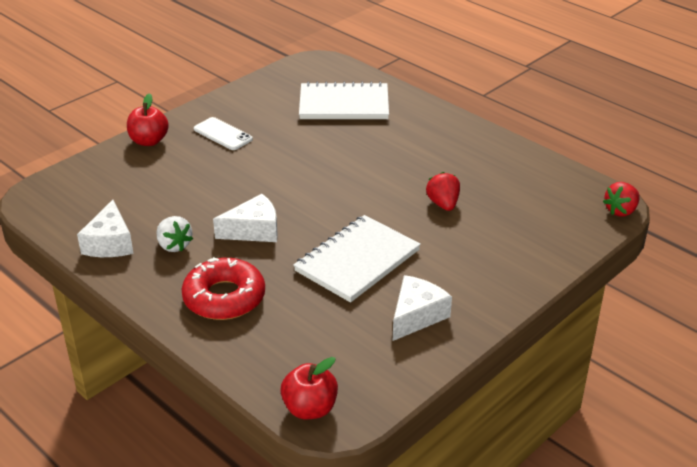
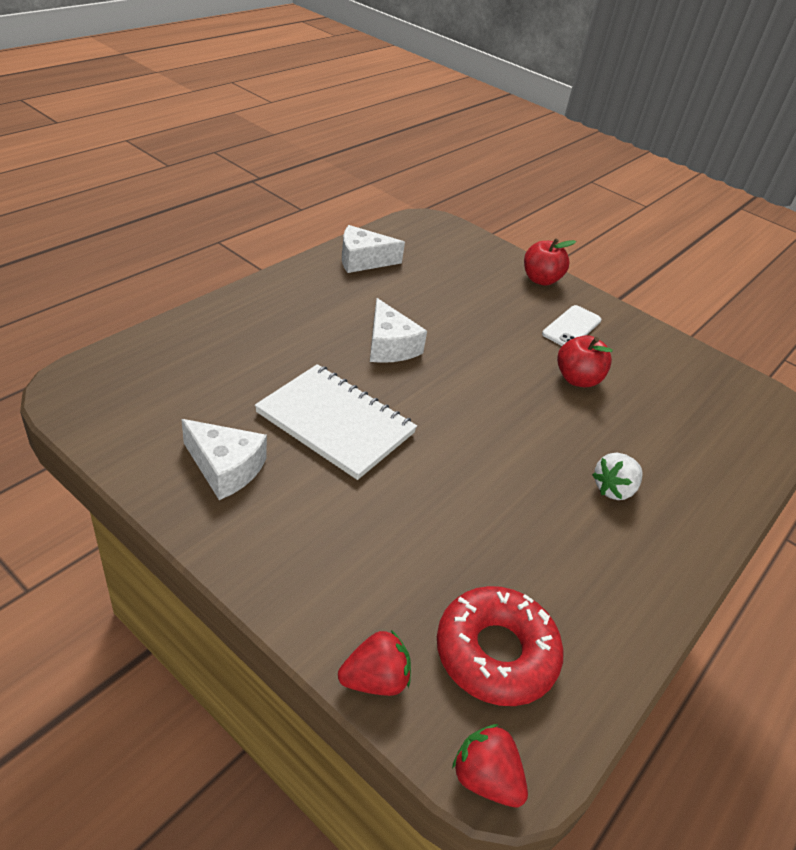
camera: 80 degrees right, 5 degrees up
(174, 245) = (360, 295): white strawberry -> white strawberry (613, 489)
(224, 297) = (275, 325): red donut -> red donut (496, 653)
(310, 408) = (92, 375): red apple -> red apple (577, 379)
(344, 104) = (684, 429): white notebook -> none
(443, 204) = (465, 516): red strawberry -> red strawberry (375, 679)

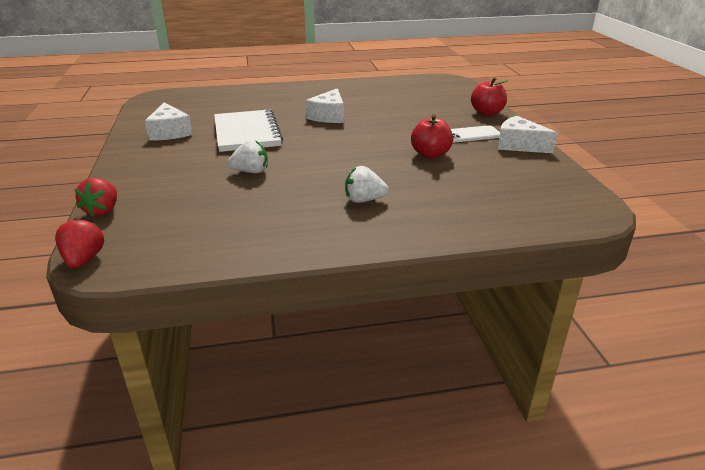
camera: 45 degrees right, 10 degrees down
(363, 260) = (374, 86): white cheese -> white cheese (519, 145)
(375, 679) = (103, 211): red strawberry -> red strawberry turned 75 degrees clockwise
(444, 500) = (251, 171): none -> white strawberry
(496, 653) = (171, 227): red donut -> none

